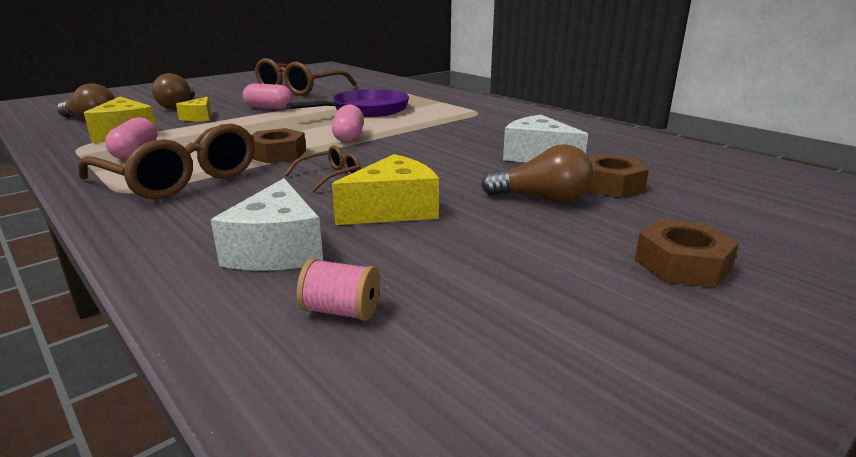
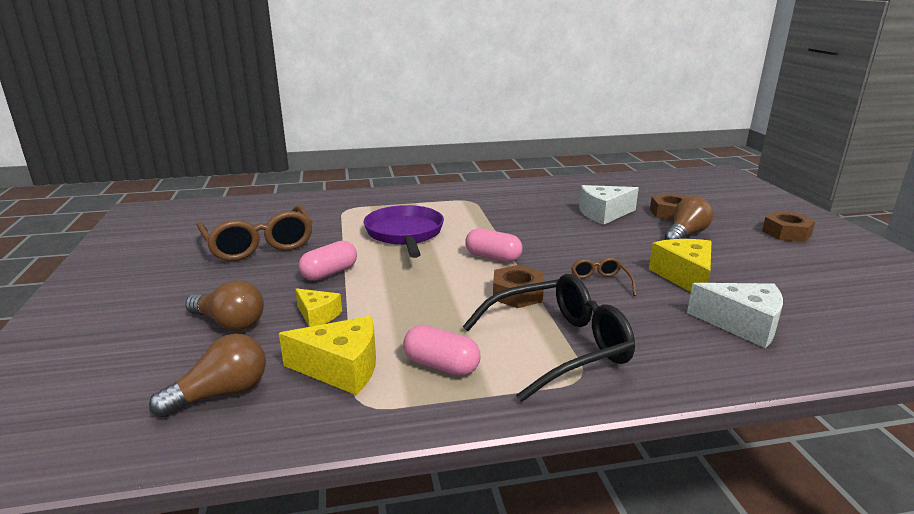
camera: 60 degrees left, 0 degrees up
(180, 179) = (559, 346): brown glasses -> black glasses
(341, 311) = (832, 319): pink spool -> none

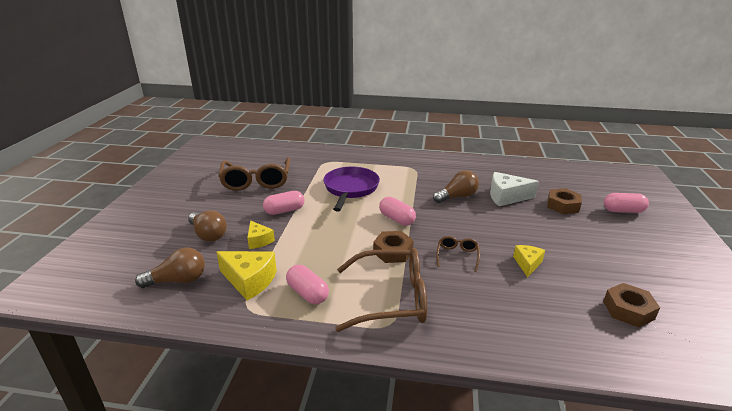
camera: 20 degrees right, 5 degrees up
(559, 346) = (391, 298): black glasses -> brown glasses
(684, 277) = (527, 264): yellow cheese -> yellow cheese, size x0.61
(685, 234) = (559, 227): brown light bulb -> brown light bulb (457, 197)
(735, 209) = (623, 211): none -> pink capsule
(742, 324) = (540, 314): white cheese -> none
(786, 233) = (651, 242): brown nut -> brown nut (628, 310)

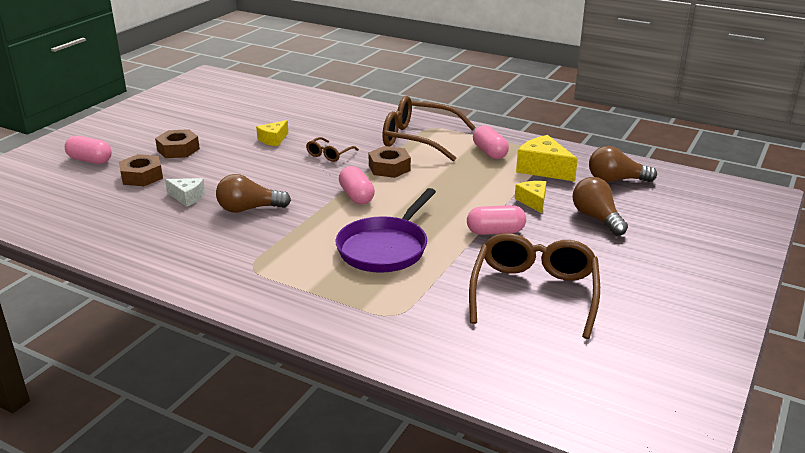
camera: 160 degrees left, 0 degrees up
(506, 197) = (187, 197): white cheese -> white cheese, size x0.61
(628, 310) = (245, 107): brown nut -> brown nut (178, 149)

